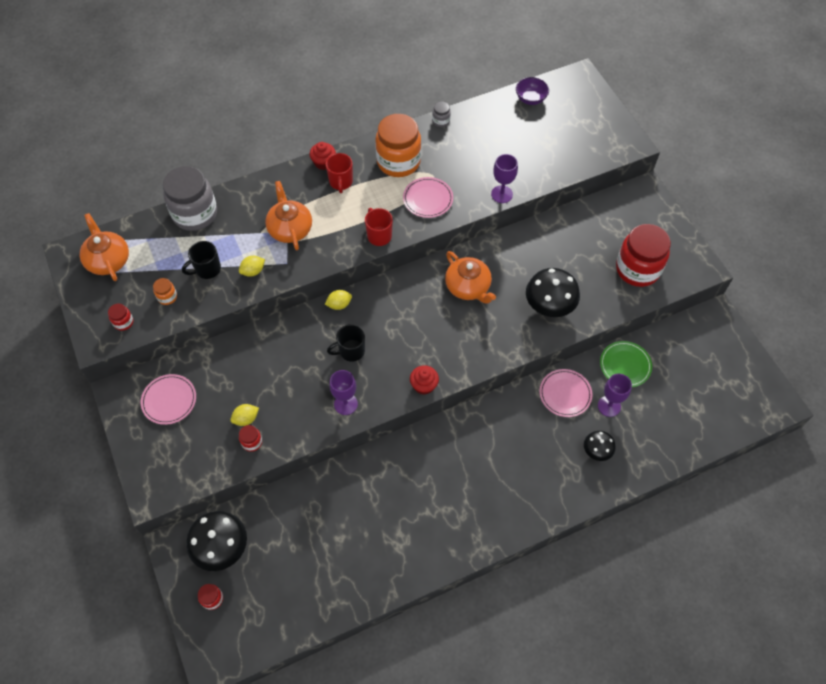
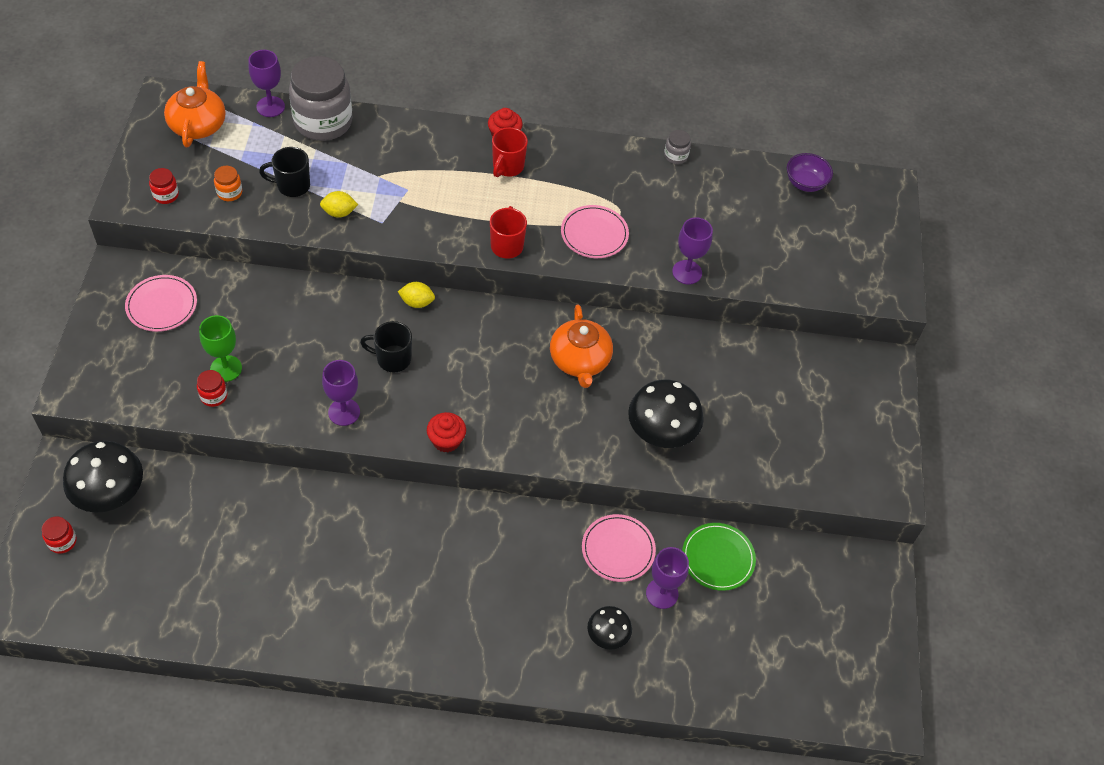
camera: 25 degrees right, 5 degrees down
(150, 221) = (270, 107): none -> purple goblet
(246, 419) = (226, 368): yellow lemon -> green goblet
(290, 229) = (413, 188): orange teapot -> none
(398, 162) = (591, 177): orange jar -> none
(637, 269) = (805, 449): red jar -> none

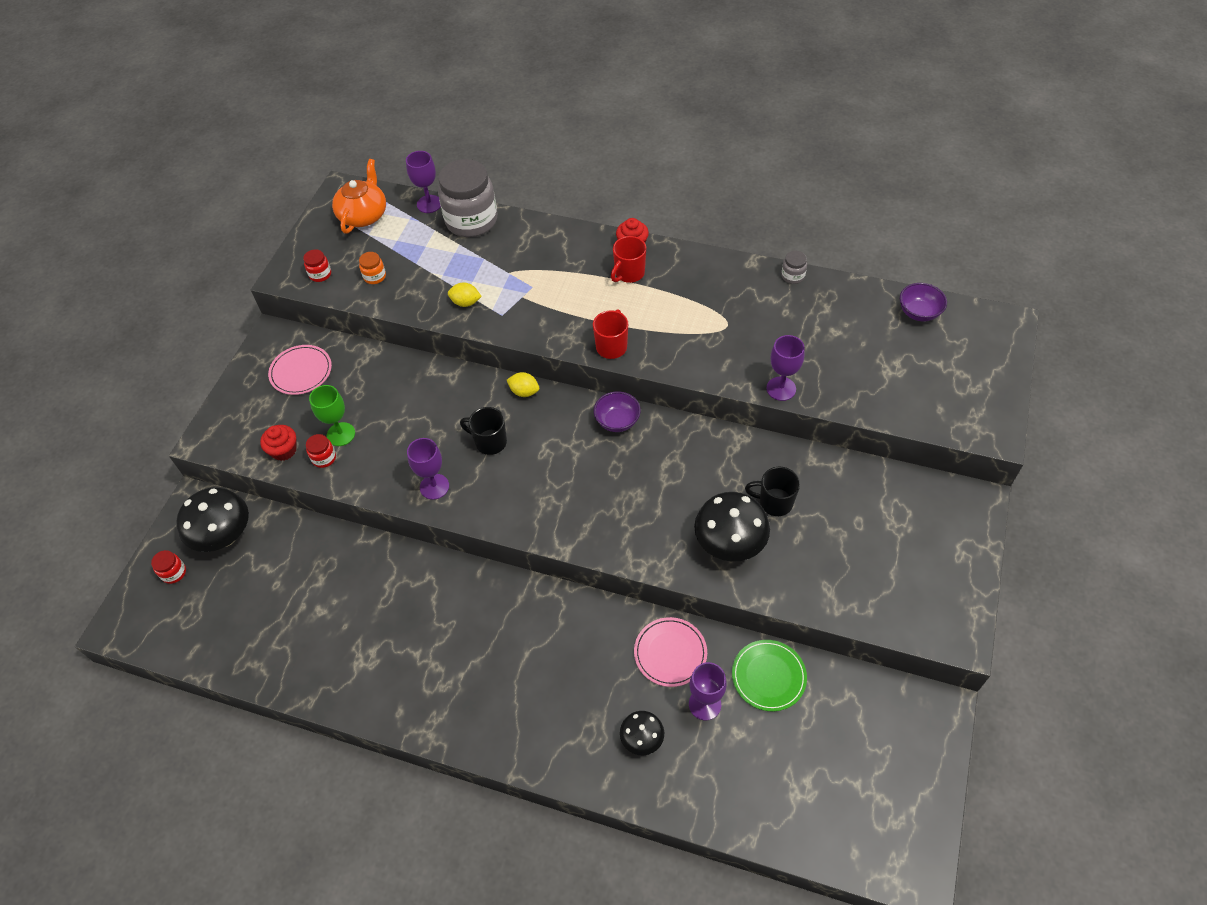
camera: 20 degrees right, 0 degrees up
(292, 186) = (430, 275): black mug -> black mug (774, 502)
(446, 440) = (521, 525): red cupcake -> red cupcake (284, 450)
(522, 323) = (617, 421): none -> purple bowl
(580, 360) = (664, 463): orange teapot -> none
(594, 234) = (697, 343): pink plate -> none

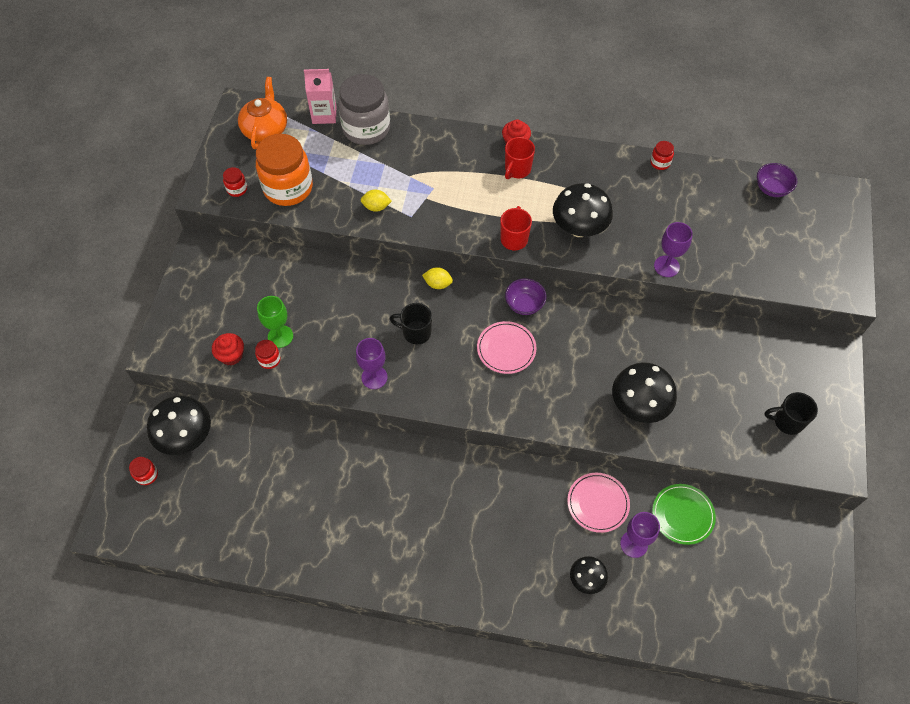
camera: 10 degrees left, 5 degrees up
(301, 371) = (231, 280): pink plate -> pink plate (506, 349)
(375, 277) = (288, 188): orange jar -> orange jar, size x2.40
(429, 204) = (324, 115): purple goblet -> pink carton
(687, 340) = (579, 228): none -> black mushroom
(774, 502) = (670, 366): black mug -> black mug (787, 421)
(792, 276) = (660, 163): grey jar -> red jar

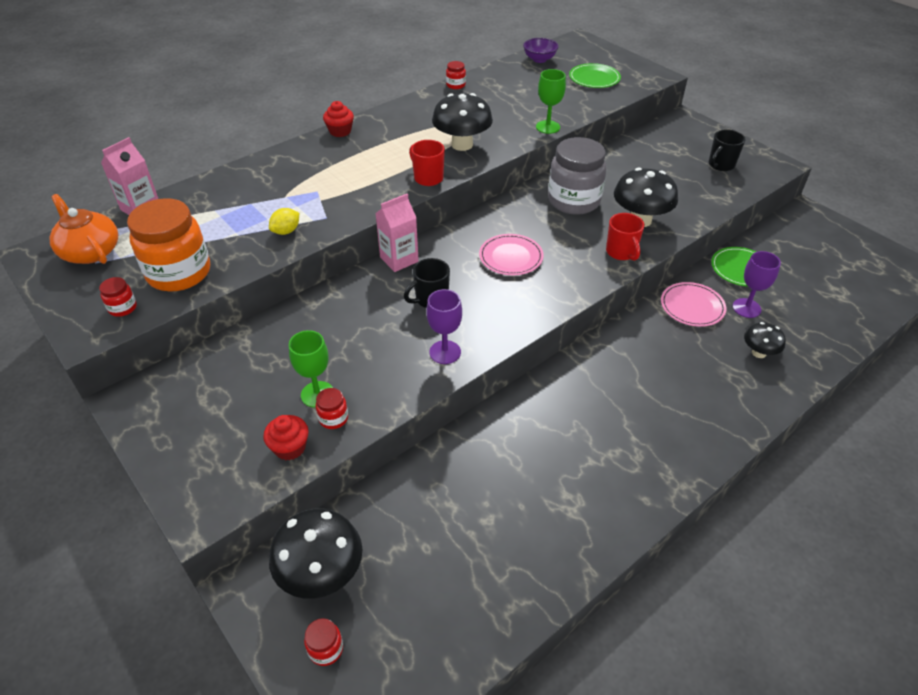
camera: 50 degrees left, 15 degrees down
(366, 128) = (197, 193): grey jar -> grey jar (573, 201)
(438, 284) = (399, 259): yellow lemon -> pink carton
(517, 170) = (366, 143): red mug -> red mug (621, 252)
(524, 304) = (481, 225): purple bowl -> none
(666, 266) = (548, 127): purple goblet -> green goblet
(786, 248) = (594, 78): none -> green plate

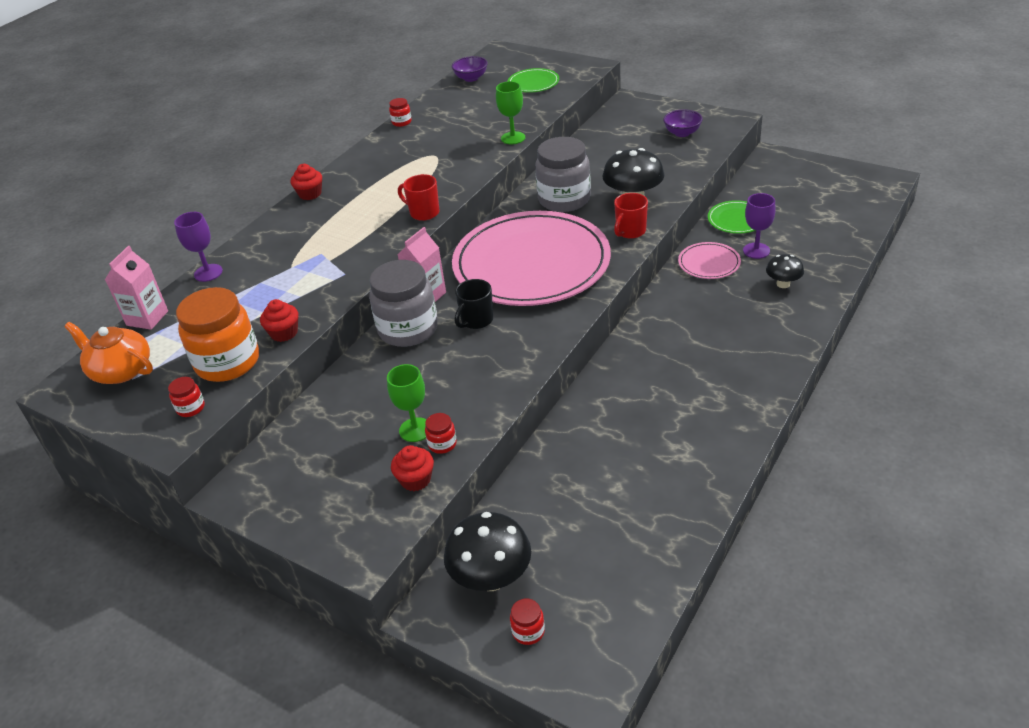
camera: 15 degrees left, 5 degrees down
(242, 259) = (284, 333): none -> red cupcake
(286, 231) = (312, 296): yellow lemon -> none
(365, 288) = (408, 329): none -> grey jar
(445, 352) = (514, 360): purple goblet -> purple goblet (208, 273)
(462, 145) = (439, 175): black mushroom -> none
(511, 257) = (531, 263): pink plate -> pink plate, size x2.48
(621, 252) = (630, 231): red mug -> red mug turned 75 degrees clockwise
(720, 165) = (682, 133): black mug -> purple bowl

